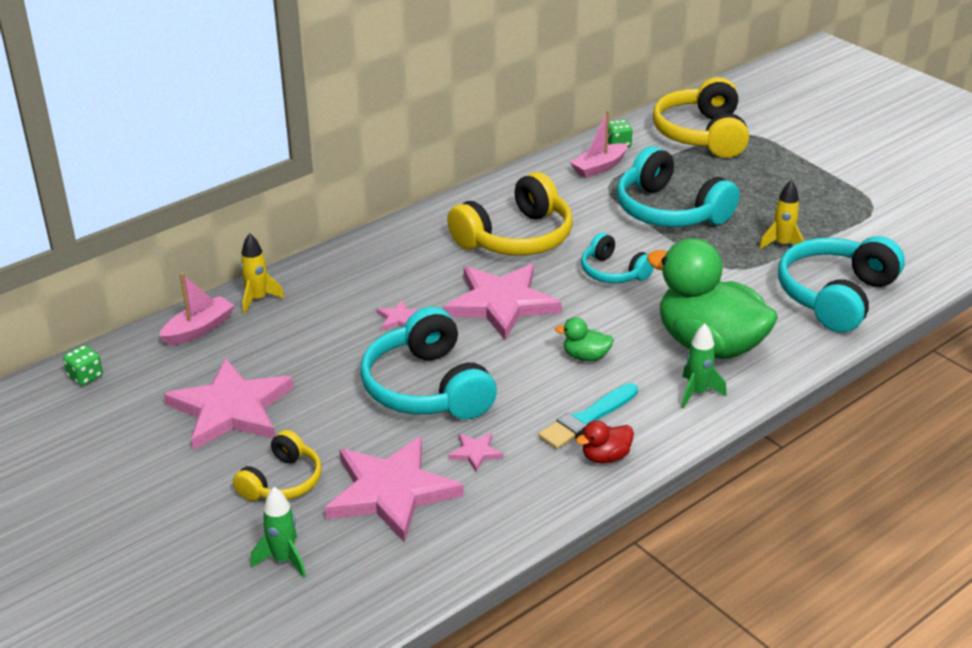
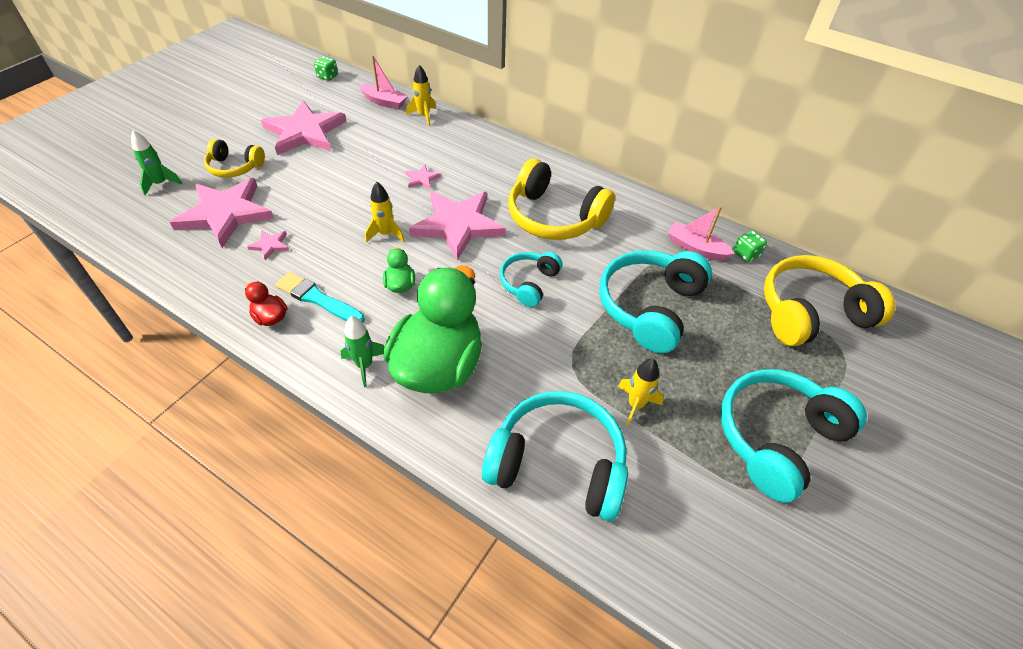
camera: 70 degrees right, 15 degrees up
(427, 388) = (342, 208): turquoise headphones -> turquoise headphones (777, 438)
(494, 358) = (385, 234): none -> yellow rocket

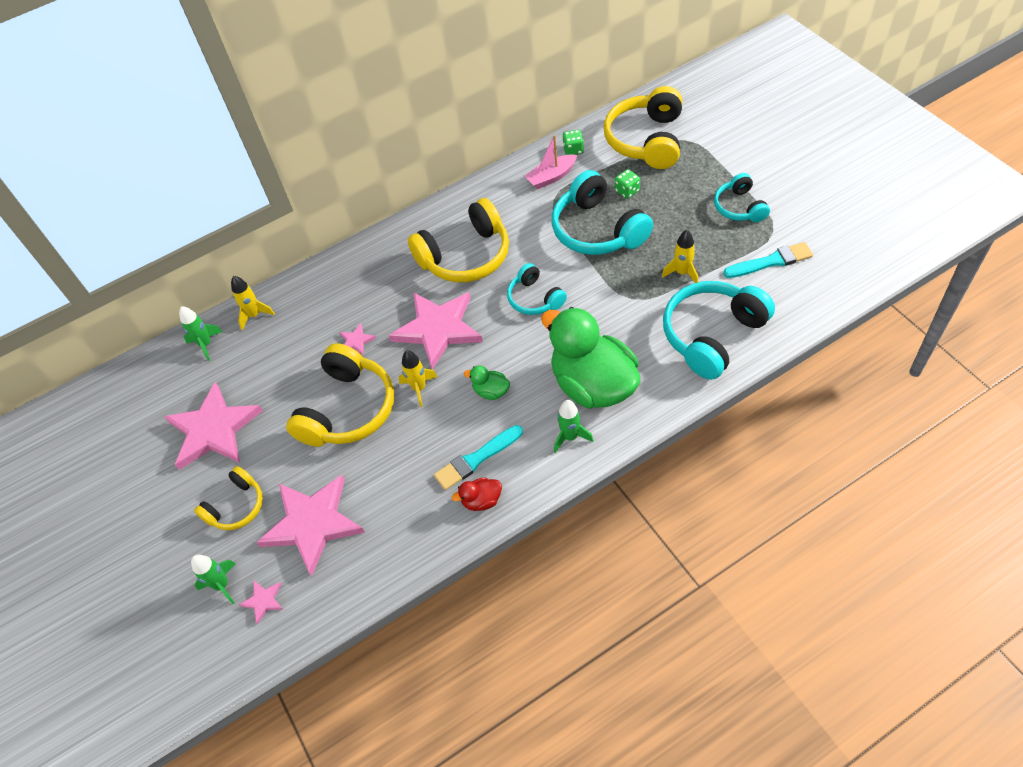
camera: 55 degrees left, 5 degrees up
(270, 245) = (383, 488): pink star -> pink star (263, 601)
(327, 76) = (117, 389): green dice -> green dice (627, 191)
(348, 197) = (348, 409): none -> yellow headphones
(384, 102) = (206, 344): pink boat -> green rocket
(711, 501) = (771, 261): none -> turquoise brush
(777, 438) = (739, 207): turquoise headphones -> turquoise headphones, size x0.57

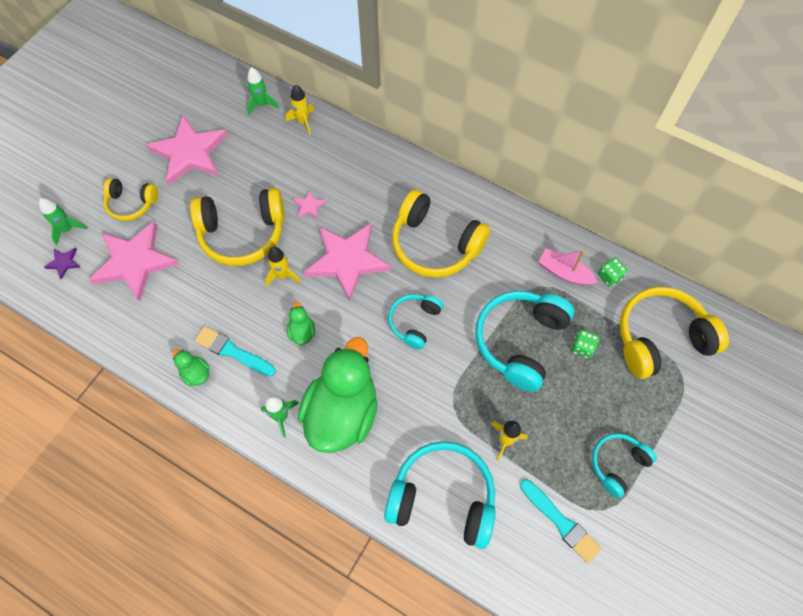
camera: 55 degrees right, 10 degrees up
(263, 601) = (64, 263): pink star -> purple star
(481, 500) = (196, 373): red duck -> green duck

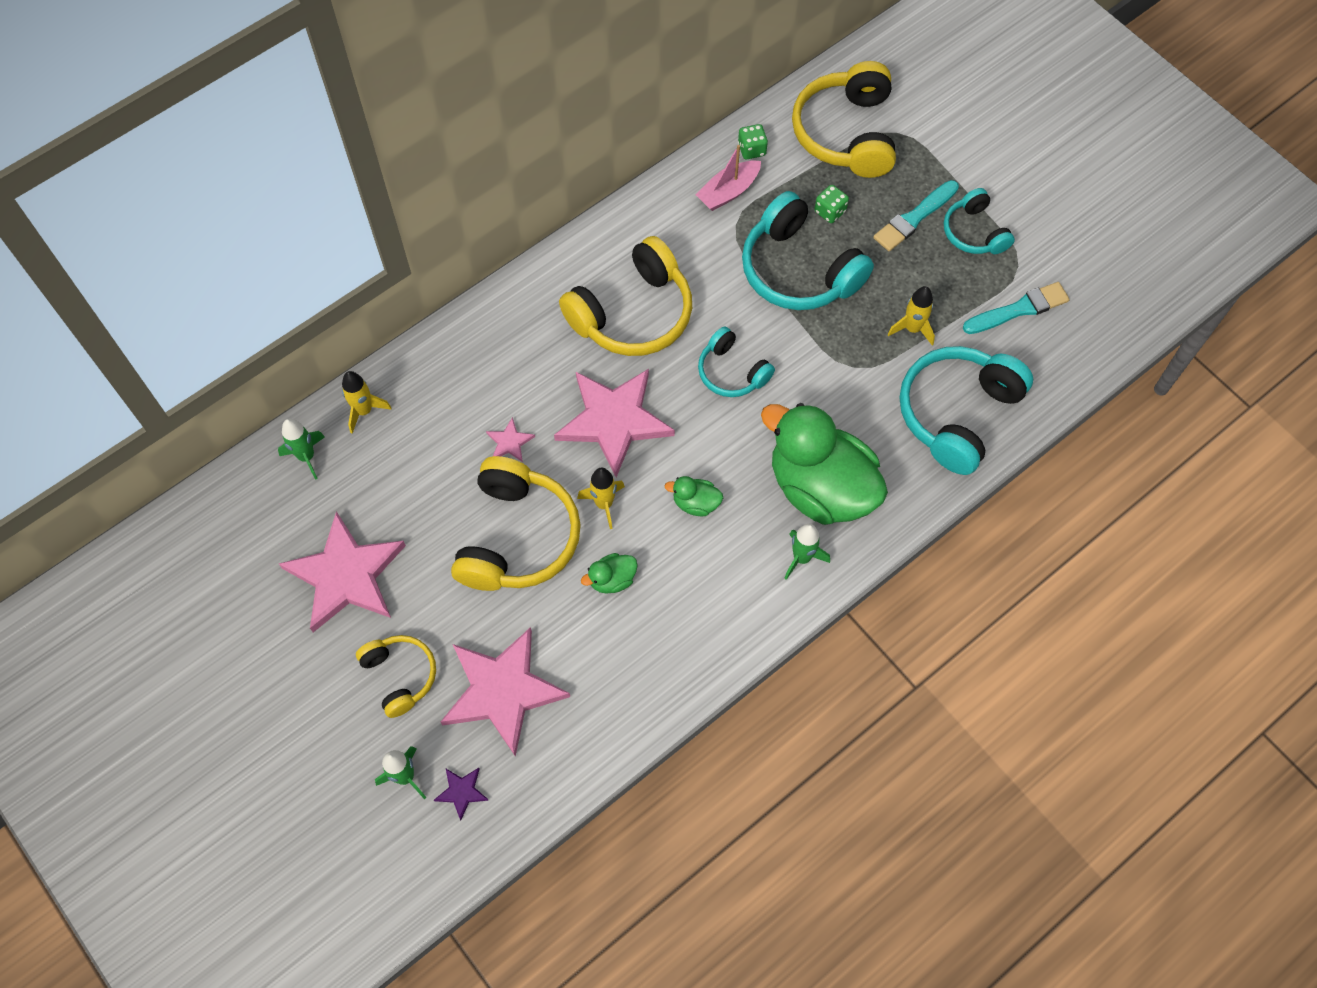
camera: 70 degrees left, 0 degrees up
(131, 203) = (400, 676): yellow headphones -> yellow headphones turned 60 degrees counterclockwise
(196, 373) = (706, 646): green duck -> green duck (612, 579)
(232, 351) = (692, 593): turquoise brush -> turquoise brush (914, 218)

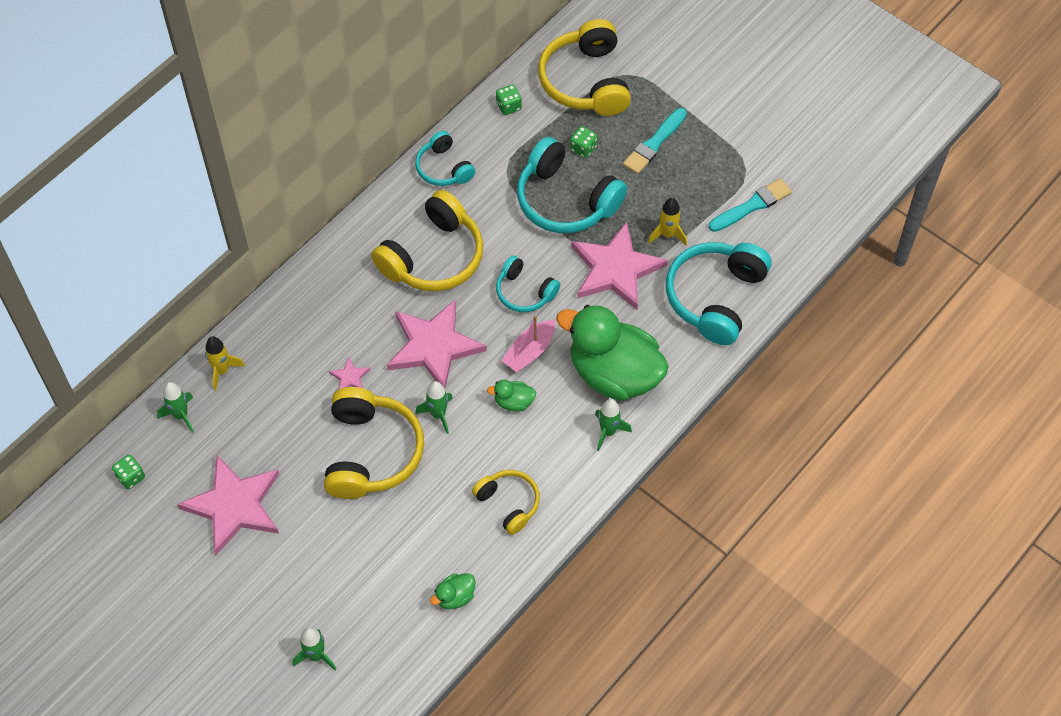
camera: 10 degrees left, 5 degrees down
(234, 521) = (130, 477): none -> green dice
(400, 676) = (295, 578): yellow headphones -> yellow headphones (508, 503)
(462, 791) = (364, 659): purple star -> none
(502, 691) = (383, 575): pink star -> pink star (615, 269)
(604, 504) = (438, 414): yellow rocket -> green rocket
(612, 579) = (456, 474): green duck -> green duck (455, 597)
(728, 192) = (495, 144): pink boat -> pink boat (530, 351)
(974, 232) = (705, 148): turquoise headphones -> turquoise headphones (443, 168)

